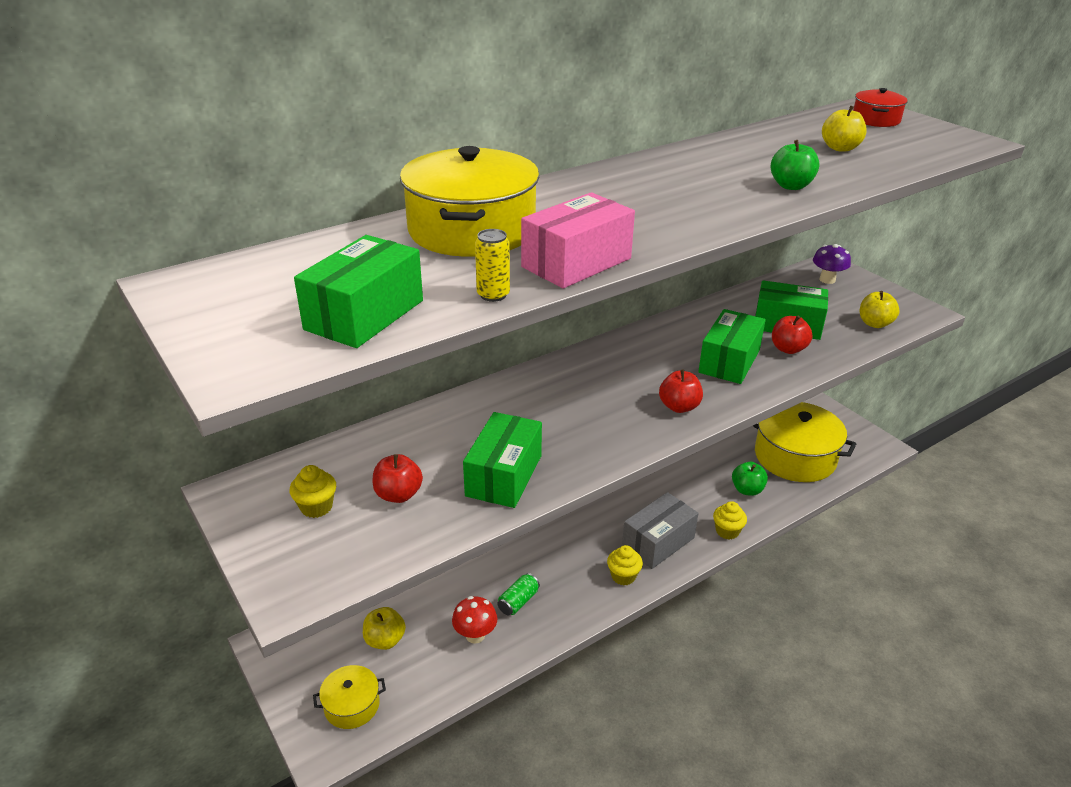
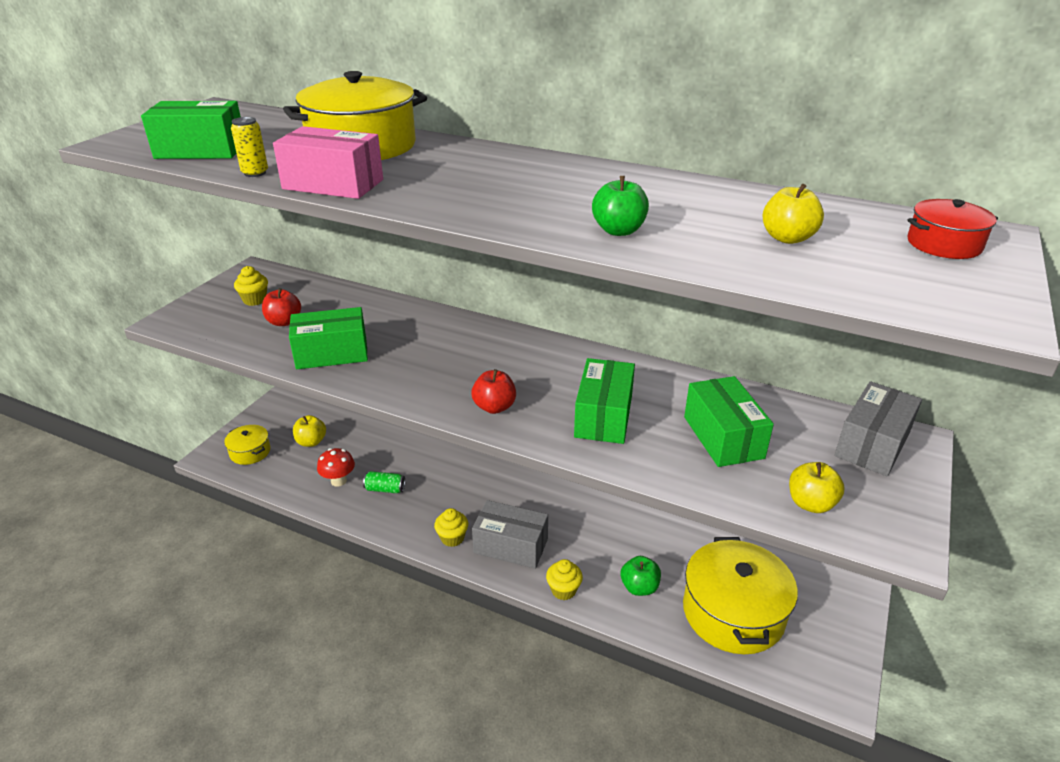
camera: 60 degrees right, 0 degrees up
(729, 361) = (603, 416): green box -> green box turned 75 degrees counterclockwise
(788, 349) = (671, 448): red apple -> none
(827, 280) = (872, 444): purple mushroom -> grey box

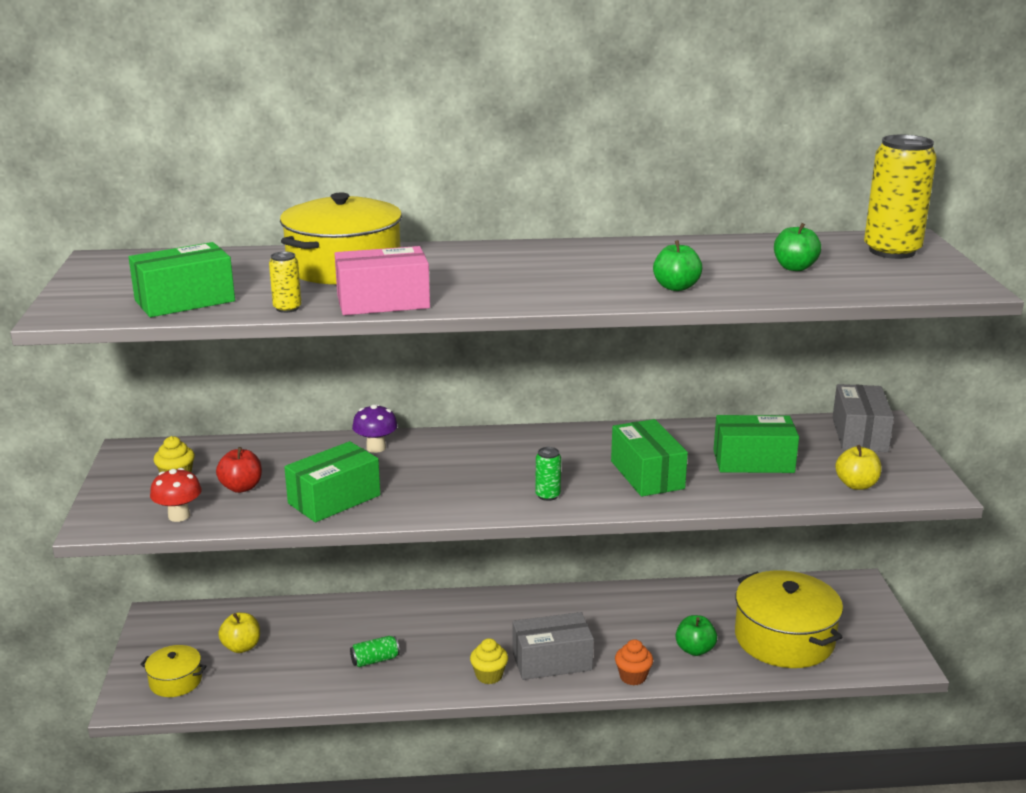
camera: 30 degrees left, 10 degrees down
(338, 481) = (315, 671): red mushroom -> red mushroom (179, 516)
(412, 317) = (376, 448): none -> purple mushroom
(494, 407) = (547, 495): red apple -> green can
(563, 590) = (633, 677): yellow cupcake -> orange cupcake
(723, 437) = (753, 461): green box -> green box turned 45 degrees counterclockwise
(787, 238) = (794, 268): yellow apple -> green apple
(944, 244) = (892, 251): red pot -> yellow can

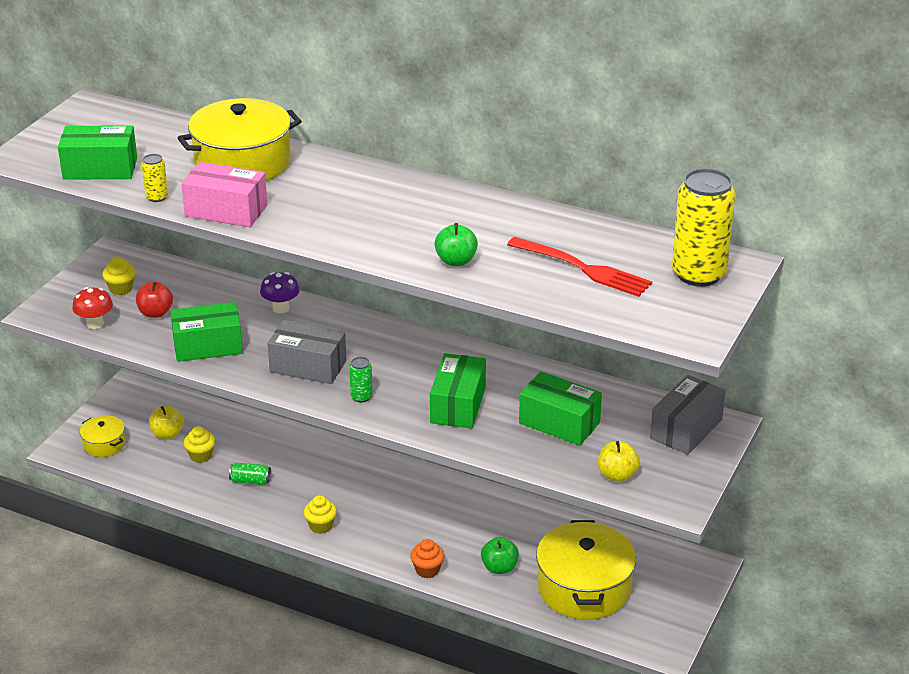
camera: 30 degrees right, 10 degrees up
(298, 655) = (201, 456): none -> yellow cupcake
(552, 661) = (378, 533): grey box -> grey box (308, 366)
(794, 268) = (583, 268): green apple -> red fork

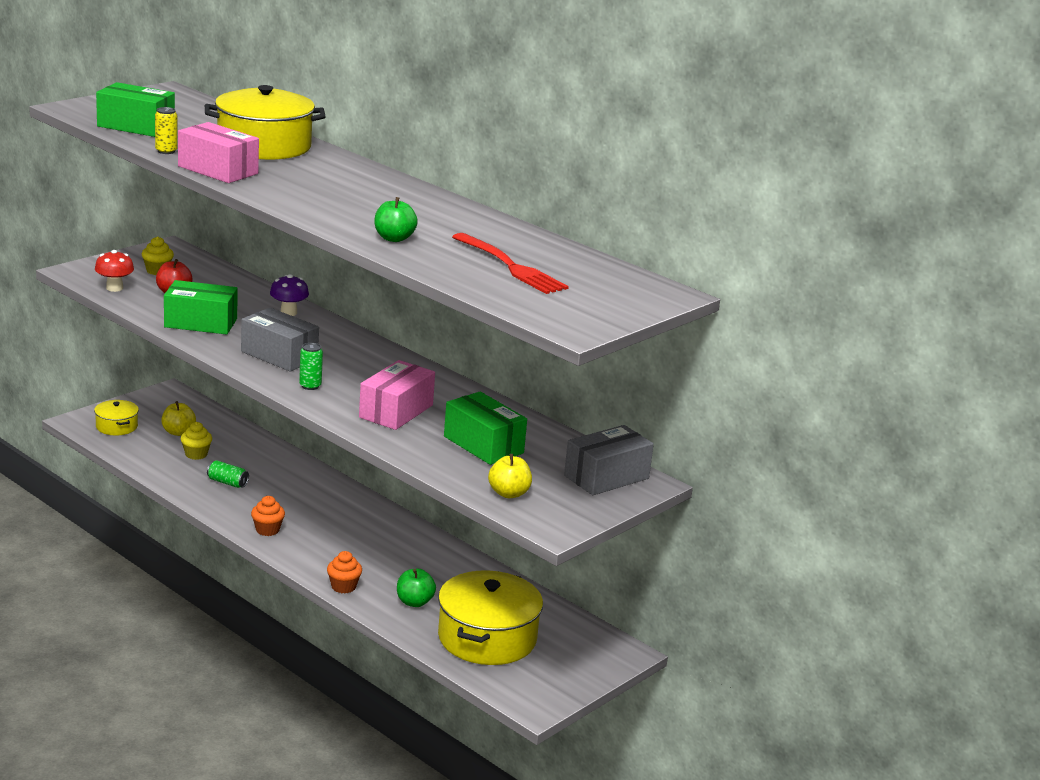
camera: 15 degrees right, 10 degrees down
(321, 526) = (267, 530): yellow cupcake -> orange cupcake
(458, 405) = (396, 411): green box -> pink box
(698, 274) = (620, 292): yellow can -> none

